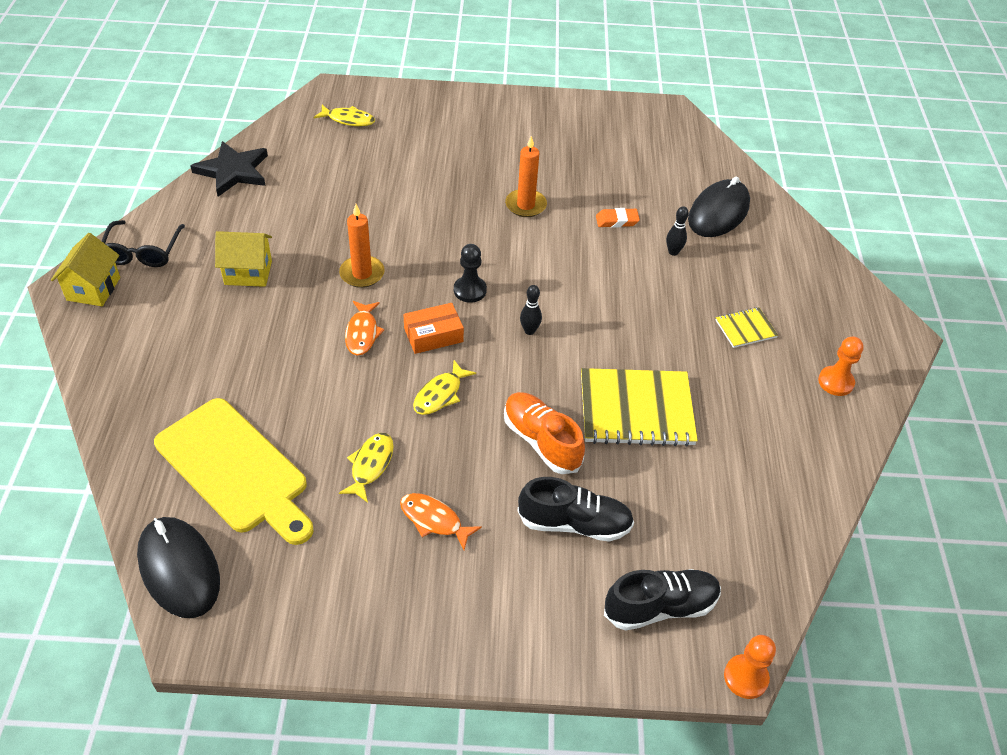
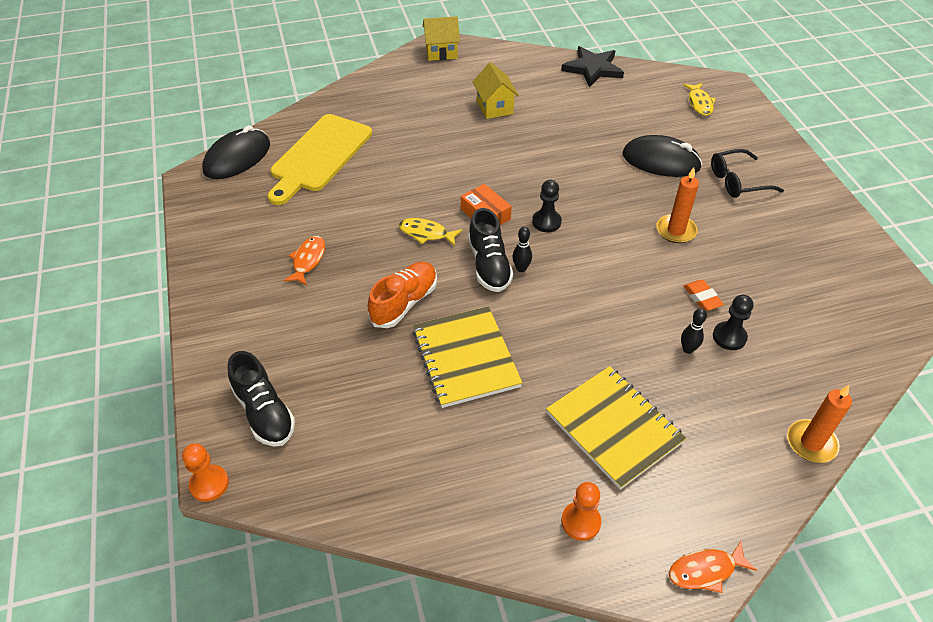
camera: 75 degrees right, 0 degrees up
(142, 252) = (485, 59): black glasses -> black glasses (737, 181)
(362, 274) = (528, 160): orange candle -> orange candle (811, 443)
(362, 333) = (467, 177): orange fish -> orange fish (706, 570)
(370, 465) = (345, 215): yellow fish -> none
(574, 523) = (329, 341): black shoe -> black shoe (489, 265)
(667, 222) = (729, 337): none -> black pawn
(718, 213) = (777, 377): black mouse -> black mouse (661, 161)
(745, 329) = (614, 427): yellow notebook -> yellow notebook, size x2.05

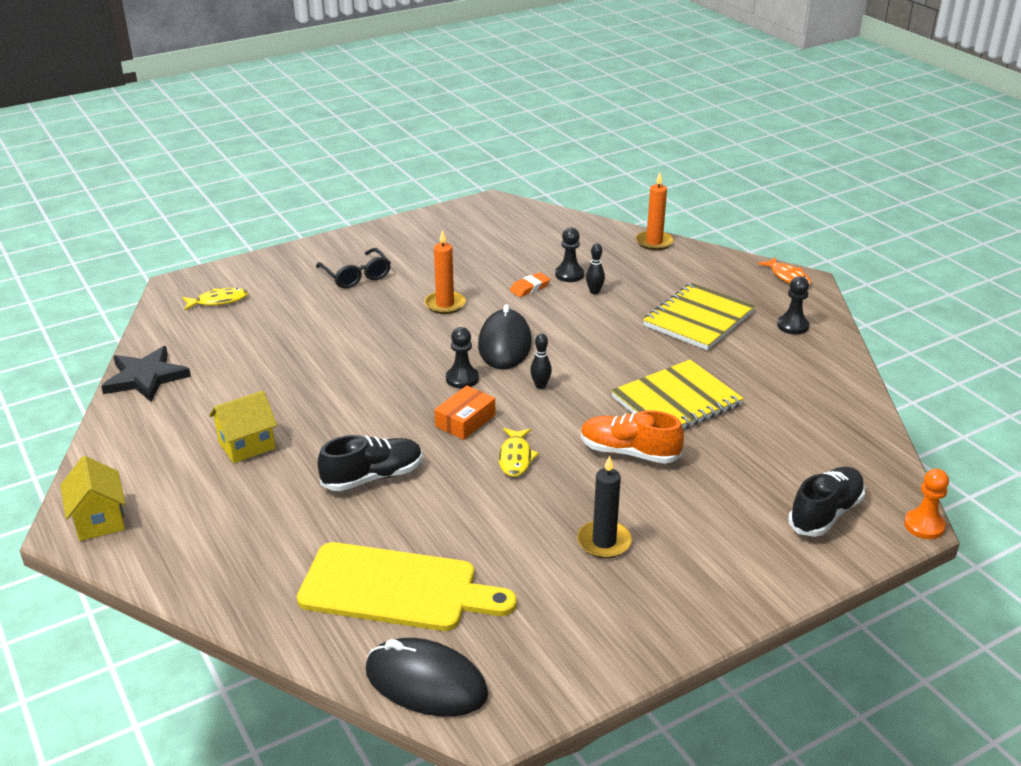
camera: 105 degrees left, 15 degrees down
(308, 260) = (604, 542): orange fish -> black candle
(489, 265) = (545, 406): black shoe -> black shoe (373, 477)
(580, 522) = (792, 326): orange pawn -> black pawn
(661, 161) = (334, 318): black mouse -> black mouse (504, 344)

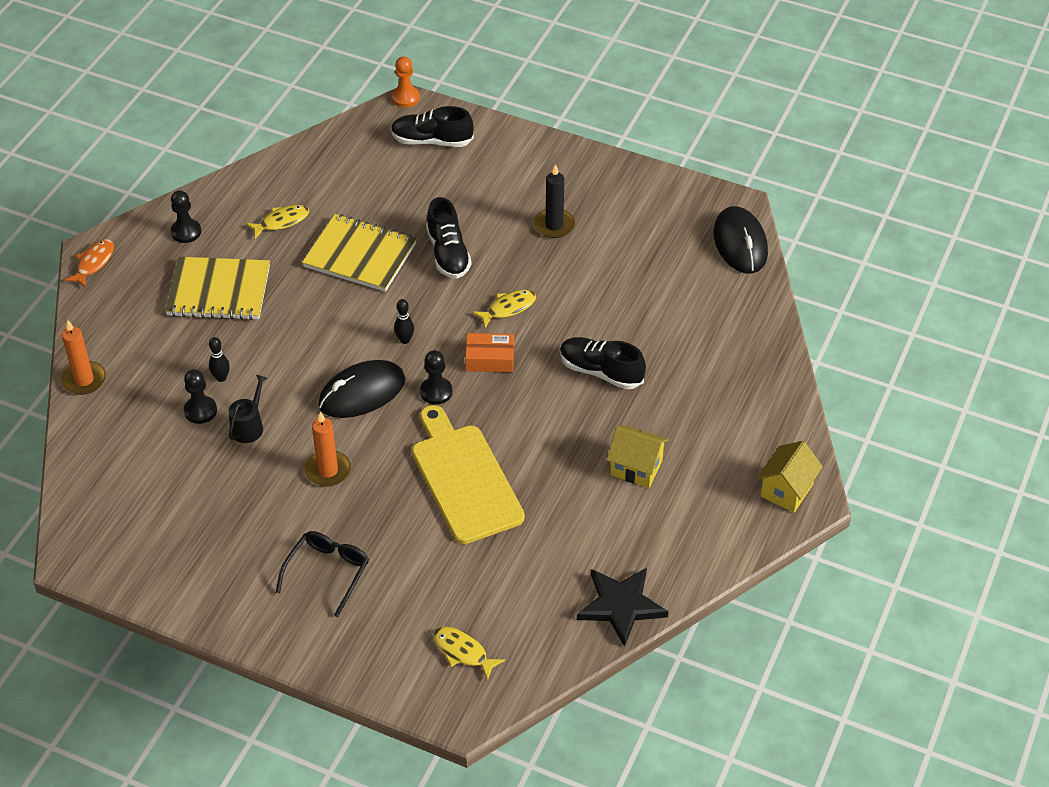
camera: 125 degrees left, 15 degrees up
(396, 588) = (687, 296): yellow cutting board -> yellow cutting board (464, 479)
(529, 288) = (249, 426): orange eraser -> black watering can
(629, 452) = (448, 253): orange shoe -> black shoe
(765, 376) = (281, 222): none -> yellow fish

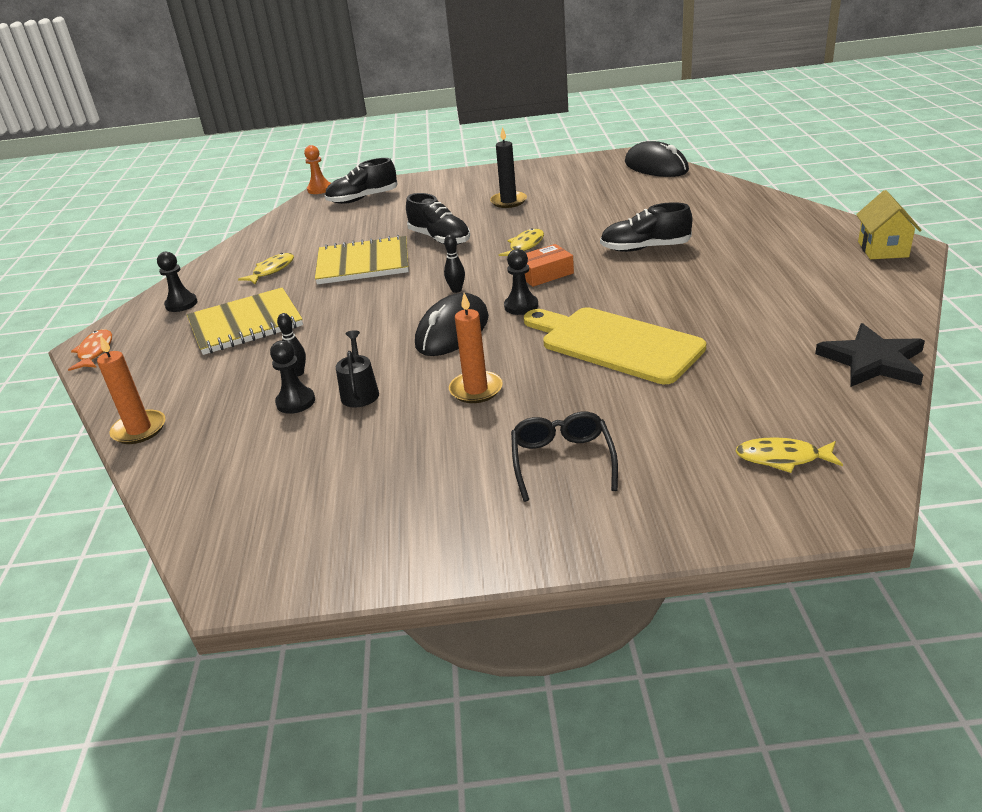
camera: 25 degrees left, 15 degrees down
(636, 468) = (751, 282): yellow house -> none

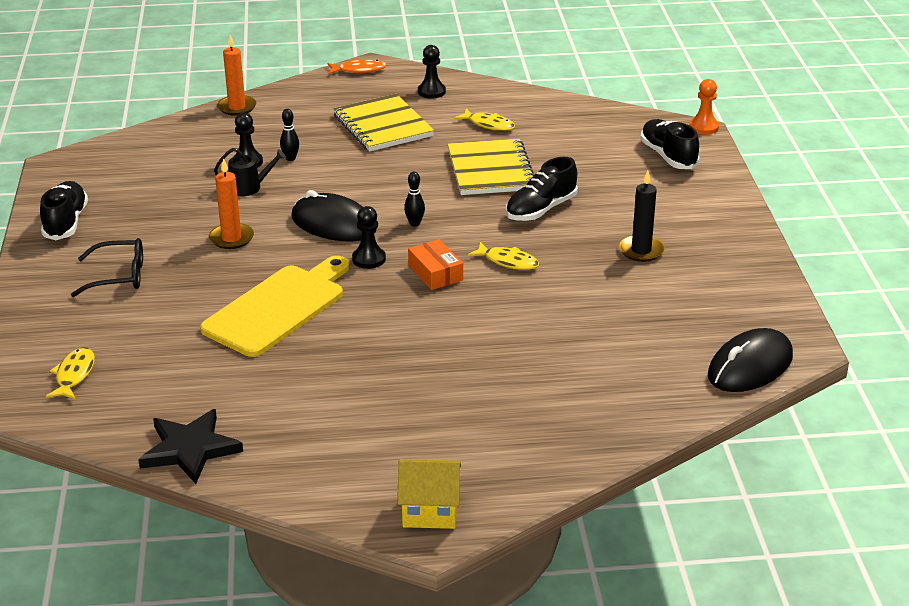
camera: 85 degrees right, 0 degrees up
(645, 248) = (481, 338): black shoe -> black shoe (66, 222)

